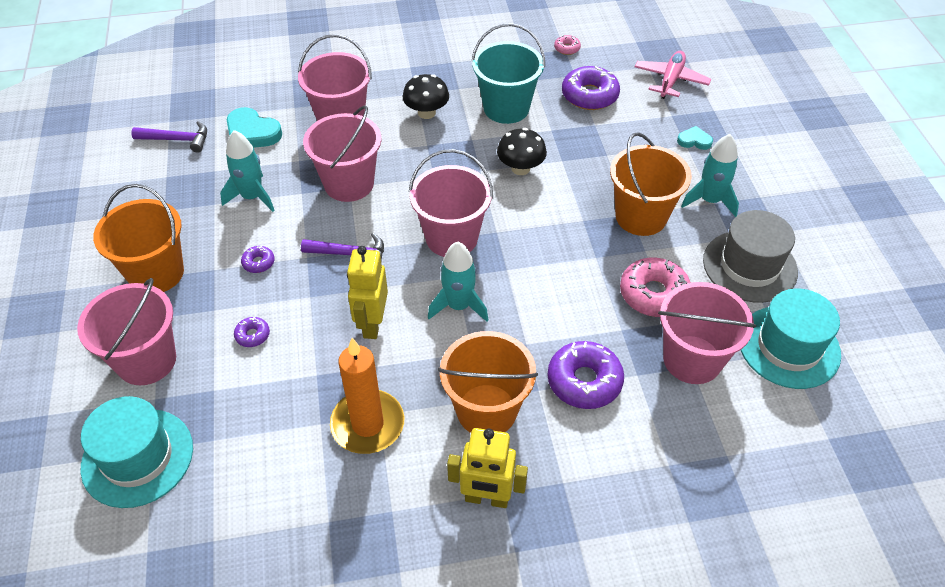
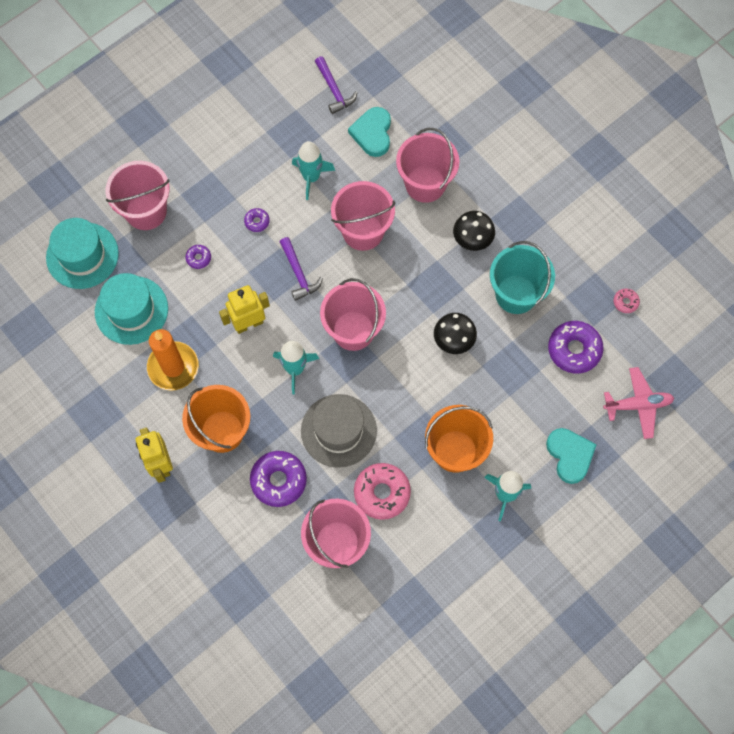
camera: 60 degrees right, 20 degrees up
(156, 273) = (212, 167): orange bucket -> none
(694, 140) = (570, 455): turquoise heart -> turquoise heart, size x1.77
(749, 266) = (450, 550): grey hat -> grey hat (338, 430)
(789, 347) = (386, 604): turquoise hat -> turquoise hat (131, 310)

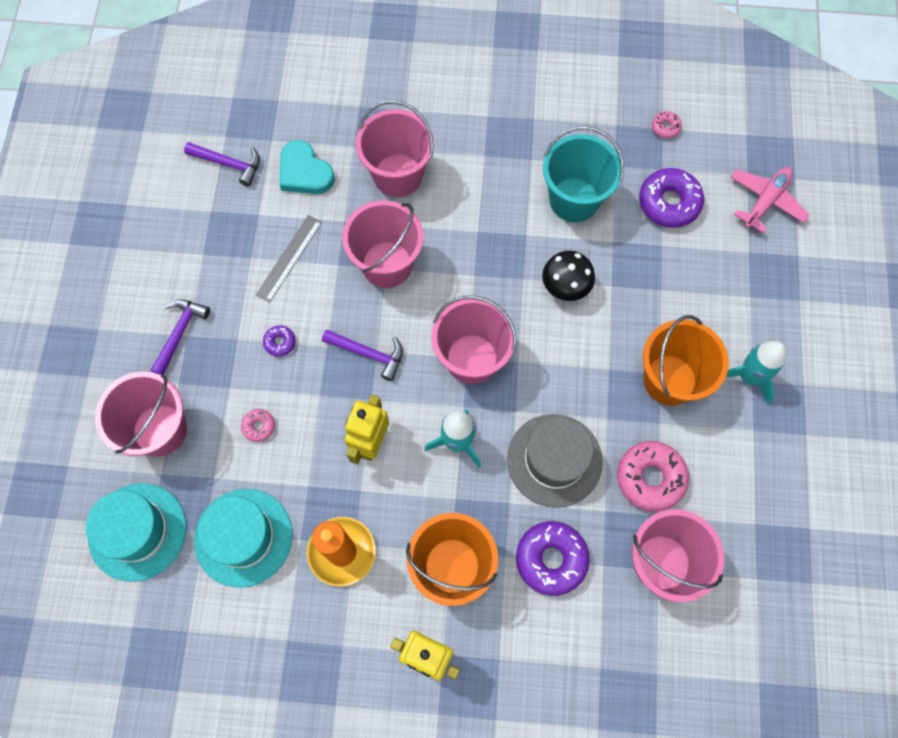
camera: 45 degrees left, 0 degrees up
(198, 258) = (259, 426): purple donut -> pink donut
(209, 166) = (180, 333): none -> purple hammer
(311, 177) = (289, 258): turquoise rocket -> grey ruler
(472, 239) = (488, 186): black mushroom -> none
(570, 455) = (761, 293): turquoise heart -> none

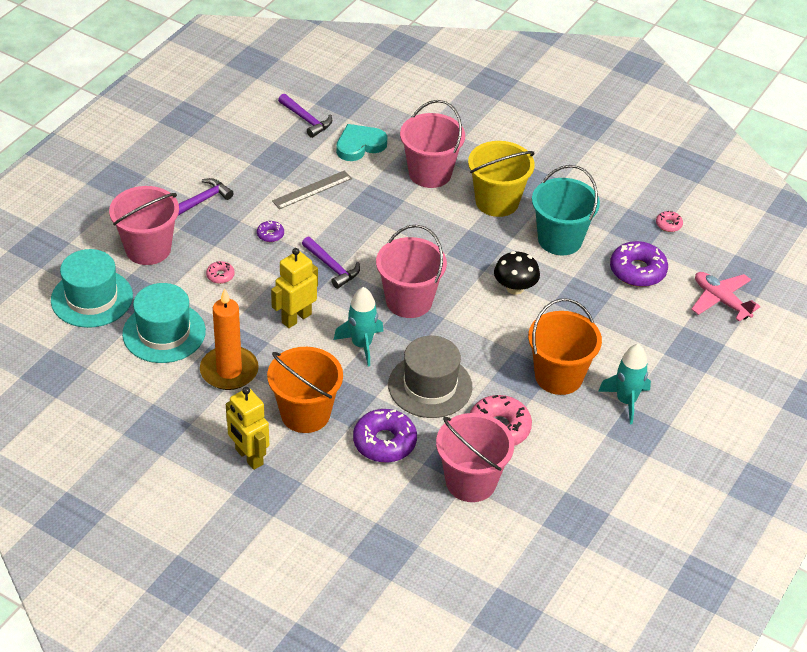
camera: 25 degrees right, 25 degrees down
(304, 172) = (359, 145): turquoise heart -> turquoise heart turned 75 degrees clockwise
(387, 264) = (383, 221): pink bucket -> none
(485, 180) = (497, 202): none -> yellow bucket
(765, 201) = (721, 300): pink plane -> pink plane turned 105 degrees counterclockwise

